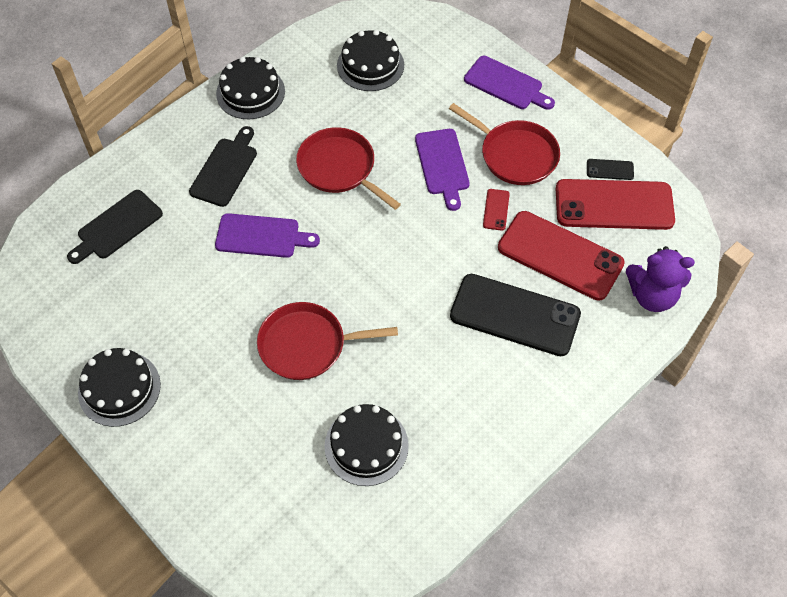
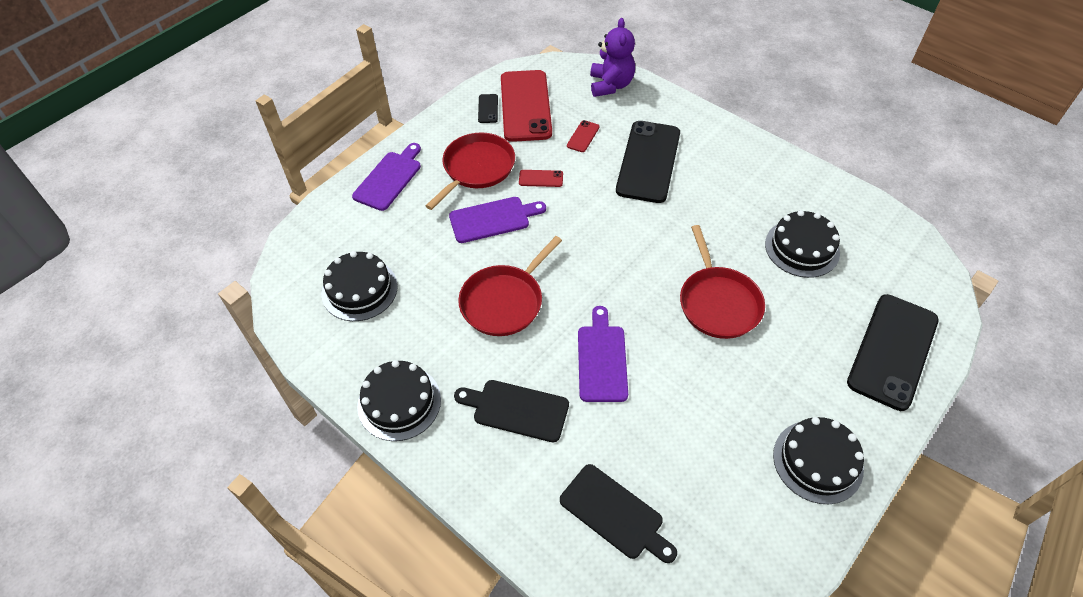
camera: 95 degrees left, 5 degrees down
(217, 496) = (892, 351): none -> black phone
(560, 256) = (583, 136): red phone -> red phone, size x0.41

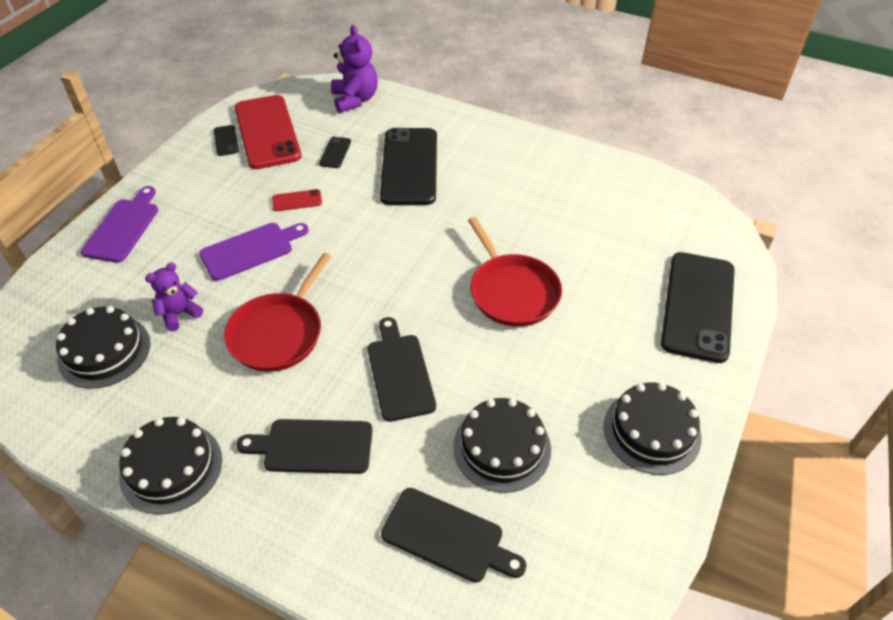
camera: 15 degrees left, 5 degrees down
(424, 267) = (179, 314): none -> purple teddy bear
(476, 169) = (223, 202): red pan -> none
(583, 136) = (335, 152): red phone -> black phone
(601, 359) = (399, 373): purple cutting board -> black cutting board
(802, 248) = (584, 223): black cake -> black cake (502, 447)

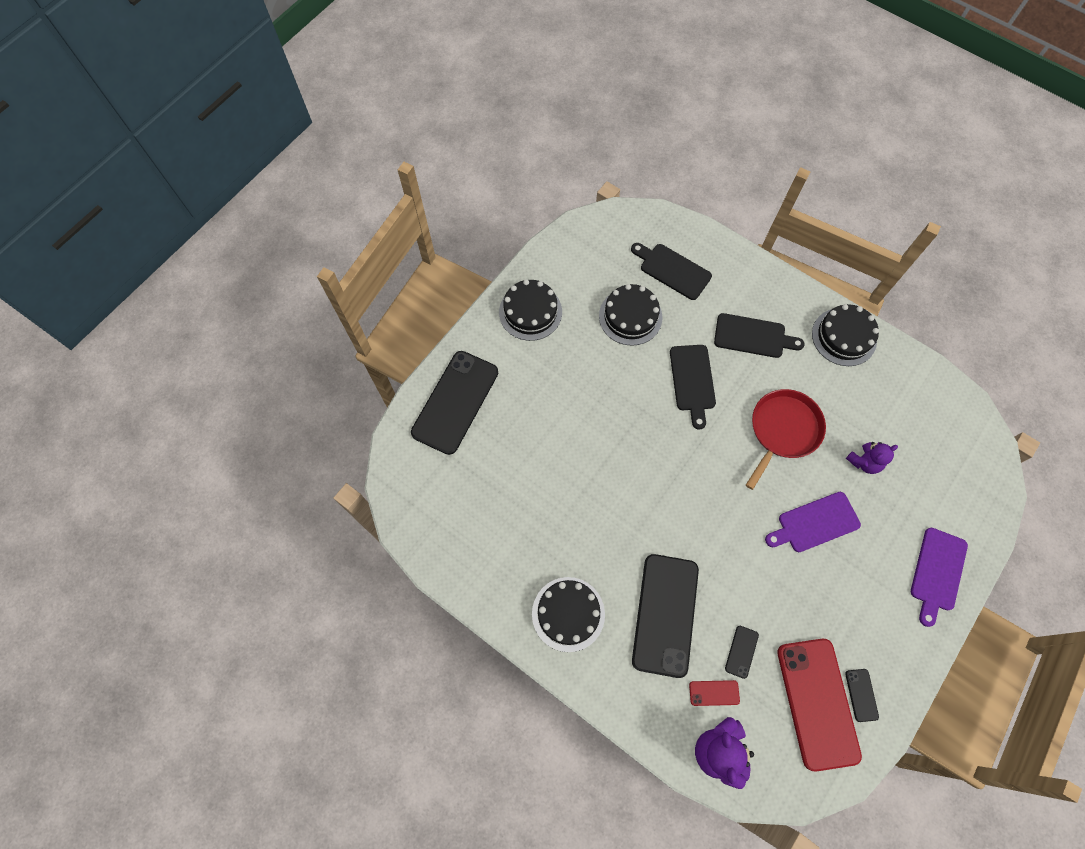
camera: 170 degrees left, 20 degrees up
(104, 351) = (914, 435): black cake -> black cake (568, 614)
(297, 200) = (777, 582): red phone -> red phone (714, 693)
(512, 291) = (596, 440): red pan -> none

